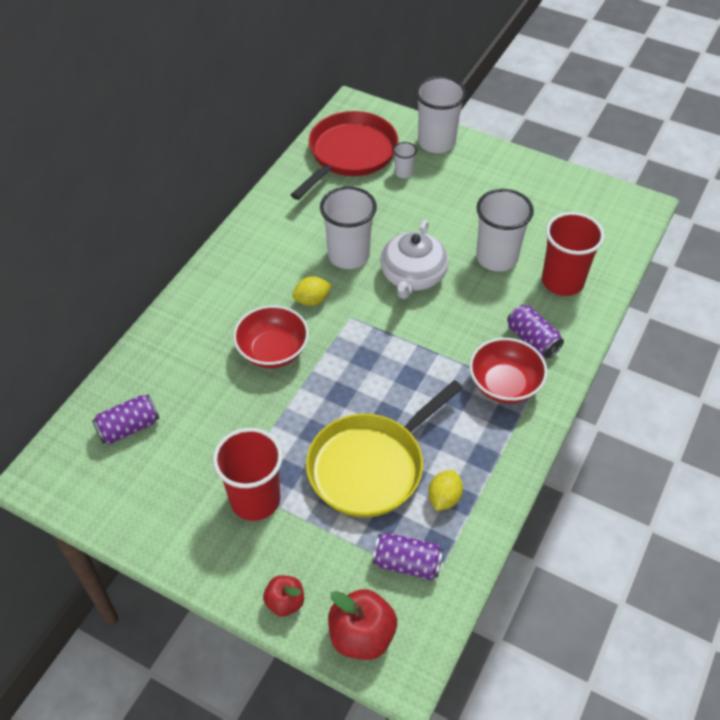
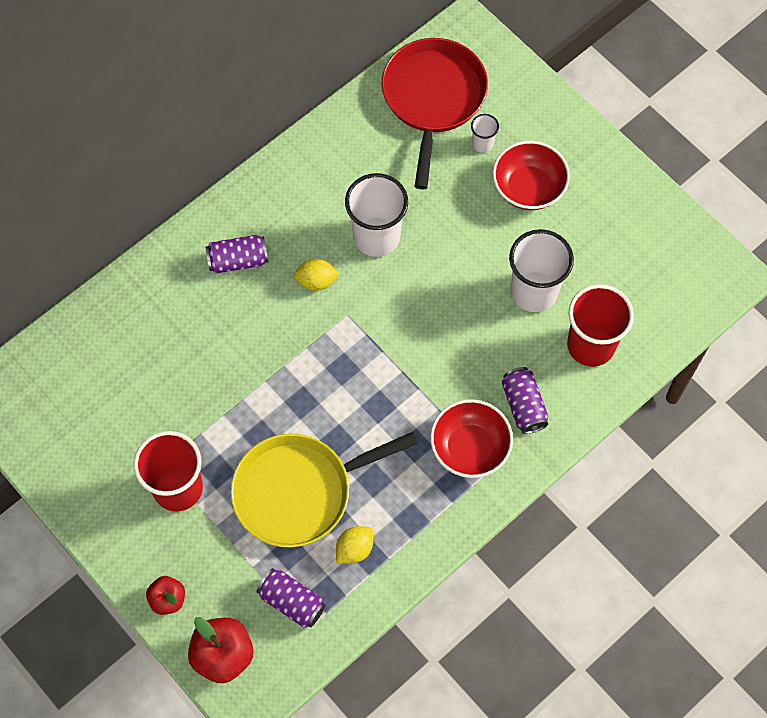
camera: 20 degrees right, 15 degrees up
(128, 427) = (86, 370): purple can -> purple can (238, 260)
(273, 351) = (254, 329): red bowl -> red bowl (528, 188)
(349, 154) = (433, 98): red pan -> red pan turned 45 degrees counterclockwise
(412, 276) = (433, 285): white teapot -> none
(436, 142) = (538, 112): white cup -> none

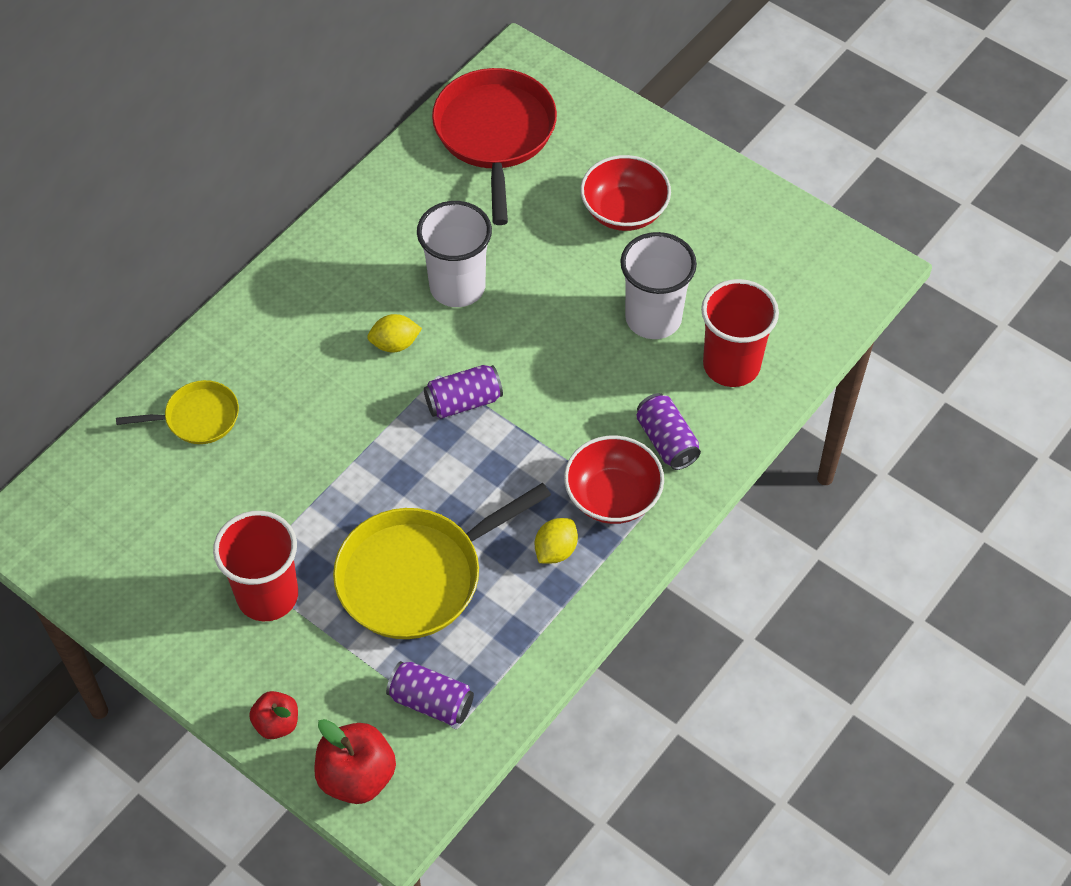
camera: 10 degrees left, 10 degrees down
(146, 322) = (197, 417): none -> yellow pan
(238, 260) = (297, 335): purple can -> purple can (463, 401)
(354, 549) = (496, 630): yellow lemon -> yellow lemon (555, 550)
(482, 144) = (561, 173): white cup -> none

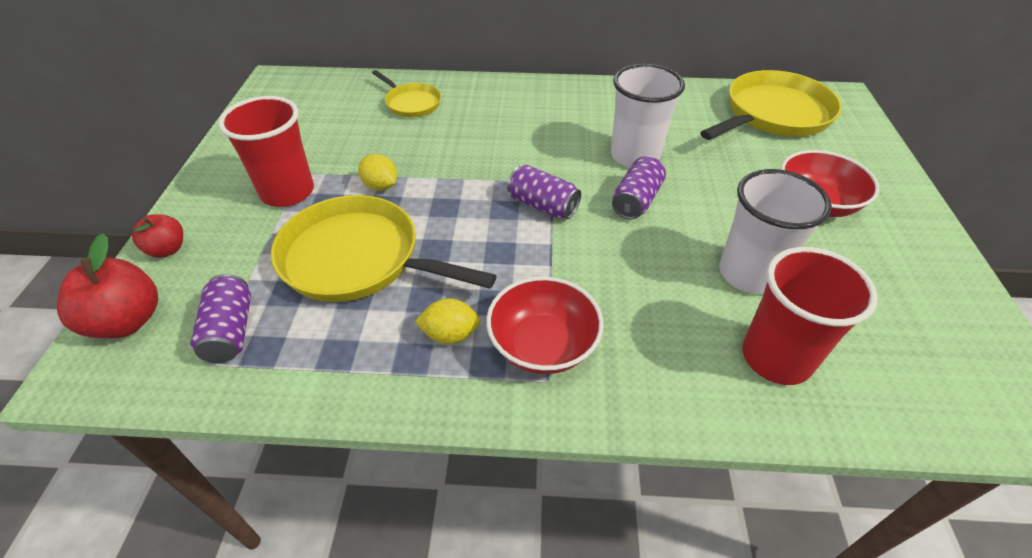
camera: 55 degrees right, 10 degrees down
(395, 344) = (554, 151): yellow lemon -> yellow lemon (380, 186)
(495, 134) = (773, 114): red pan -> yellow pan
(667, 441) = (641, 353): purple can -> purple can (636, 200)

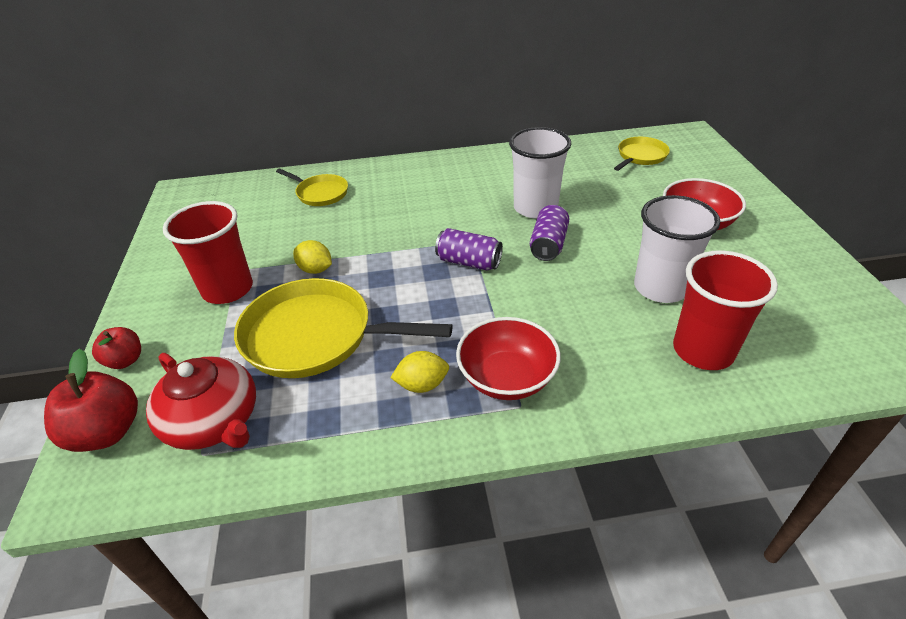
camera: 10 degrees left, 5 degrees down
(230, 331) = (214, 421): purple can -> red teapot
(773, 114) = (640, 156): yellow pan -> yellow pan, size x0.54

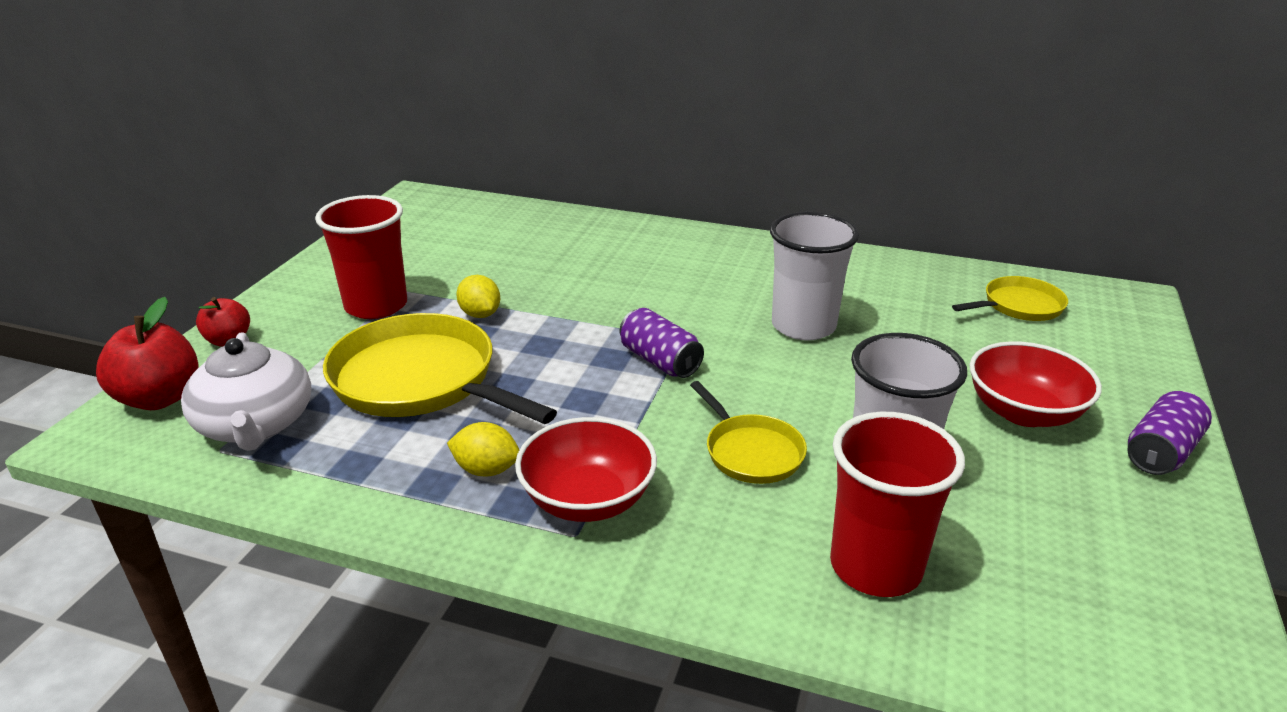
camera: 25 degrees right, 10 degrees down
(214, 421) = (256, 425): red teapot -> white teapot
(320, 193) = (556, 237): yellow pan -> yellow pan (751, 452)
(548, 244) = (780, 373): purple can -> purple can (1161, 452)

